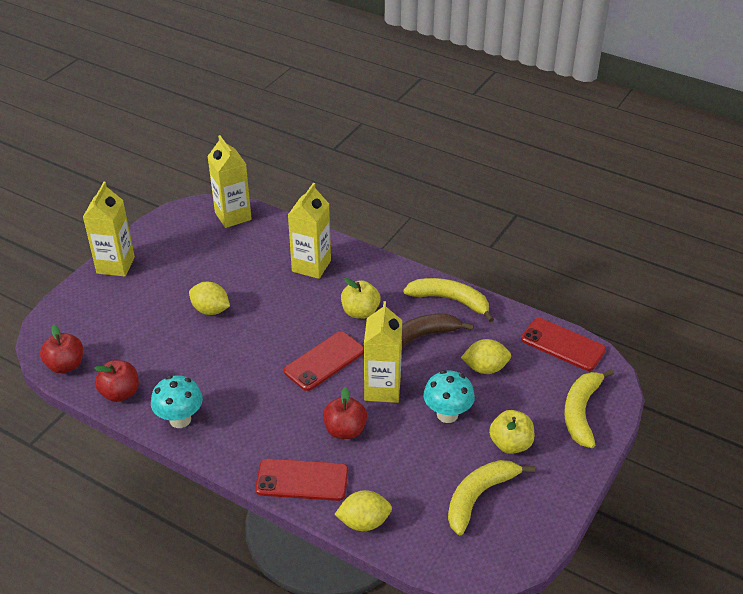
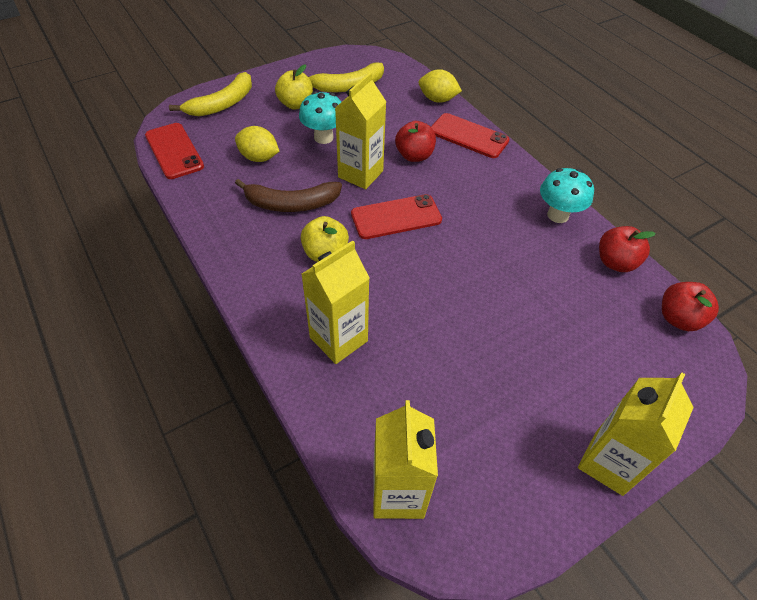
camera: 155 degrees left, 10 degrees up
(210, 310) = (491, 325): yellow lemon -> none
(450, 300) = (225, 229): yellow banana -> none

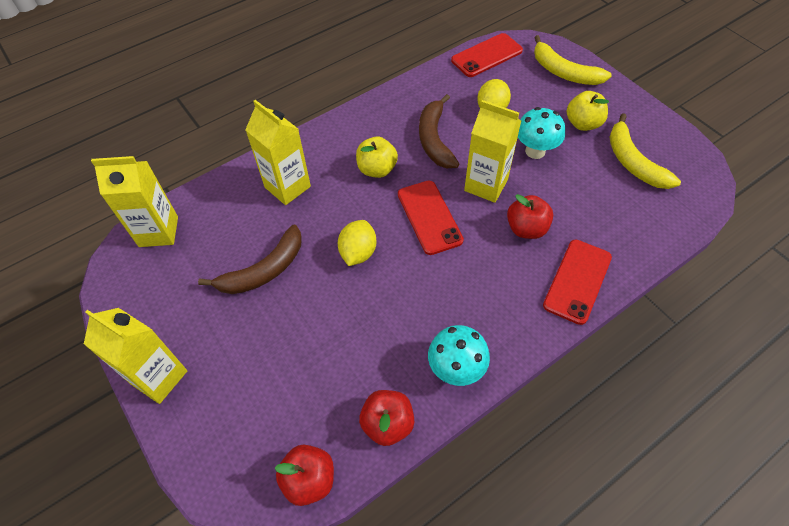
camera: 90 degrees right, 5 degrees up
(437, 99) = (641, 248): yellow lemon -> yellow lemon (358, 252)
(461, 361) = (264, 270): none -> brown banana

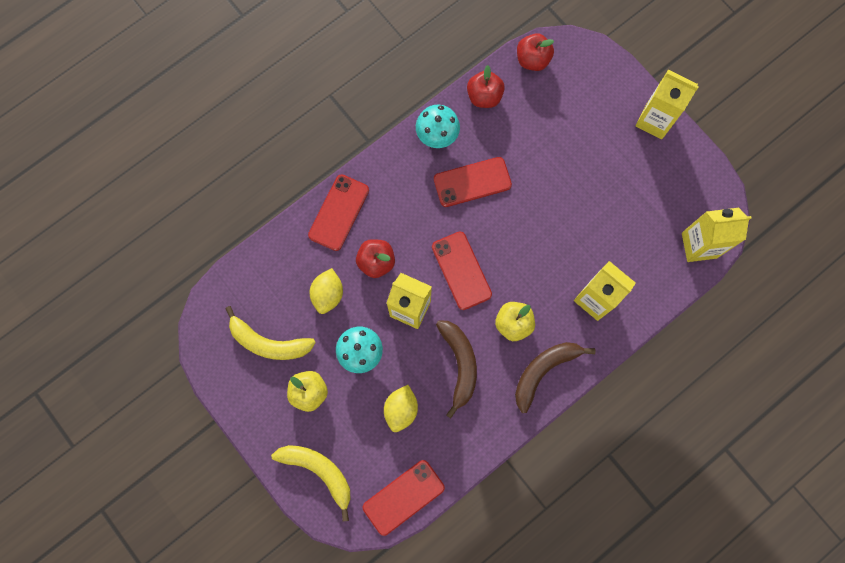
camera: 175 degrees right, 20 degrees up
(264, 270) = (597, 211): brown banana -> brown banana (543, 371)
(358, 252) = (520, 231): yellow lemon -> yellow lemon (328, 294)
(411, 309) = (472, 182): none -> red phone
(633, 162) = (268, 342): yellow banana -> yellow banana turned 135 degrees clockwise

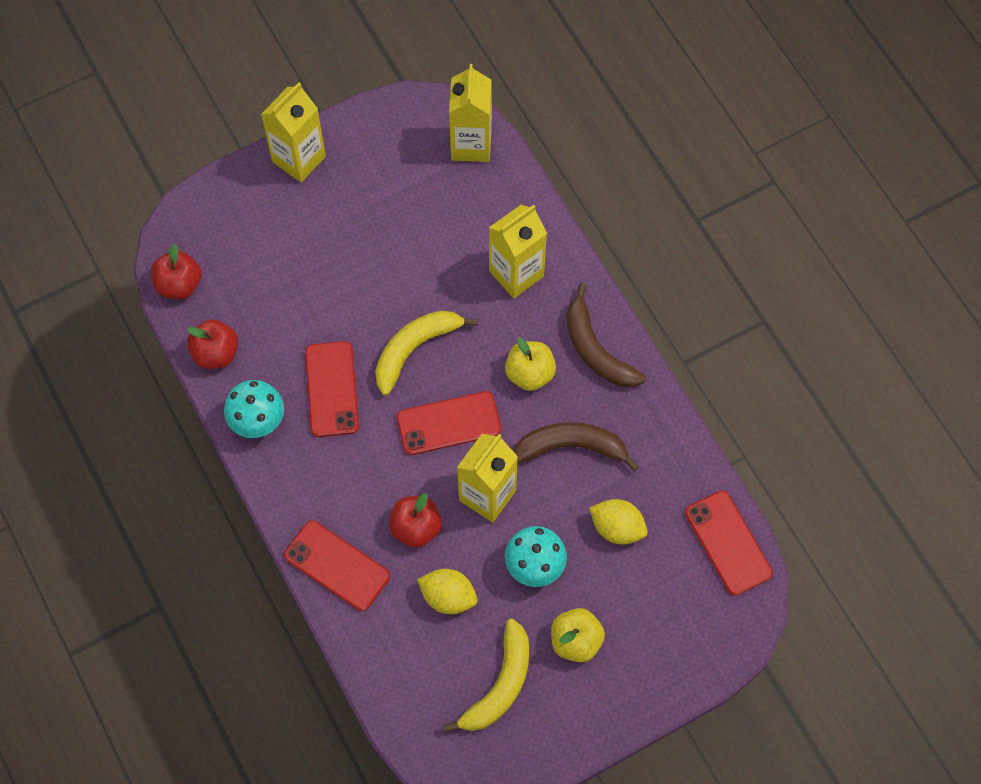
camera: 80 degrees left, 10 degrees down
(319, 471) = (681, 643): yellow banana -> yellow banana (414, 349)

